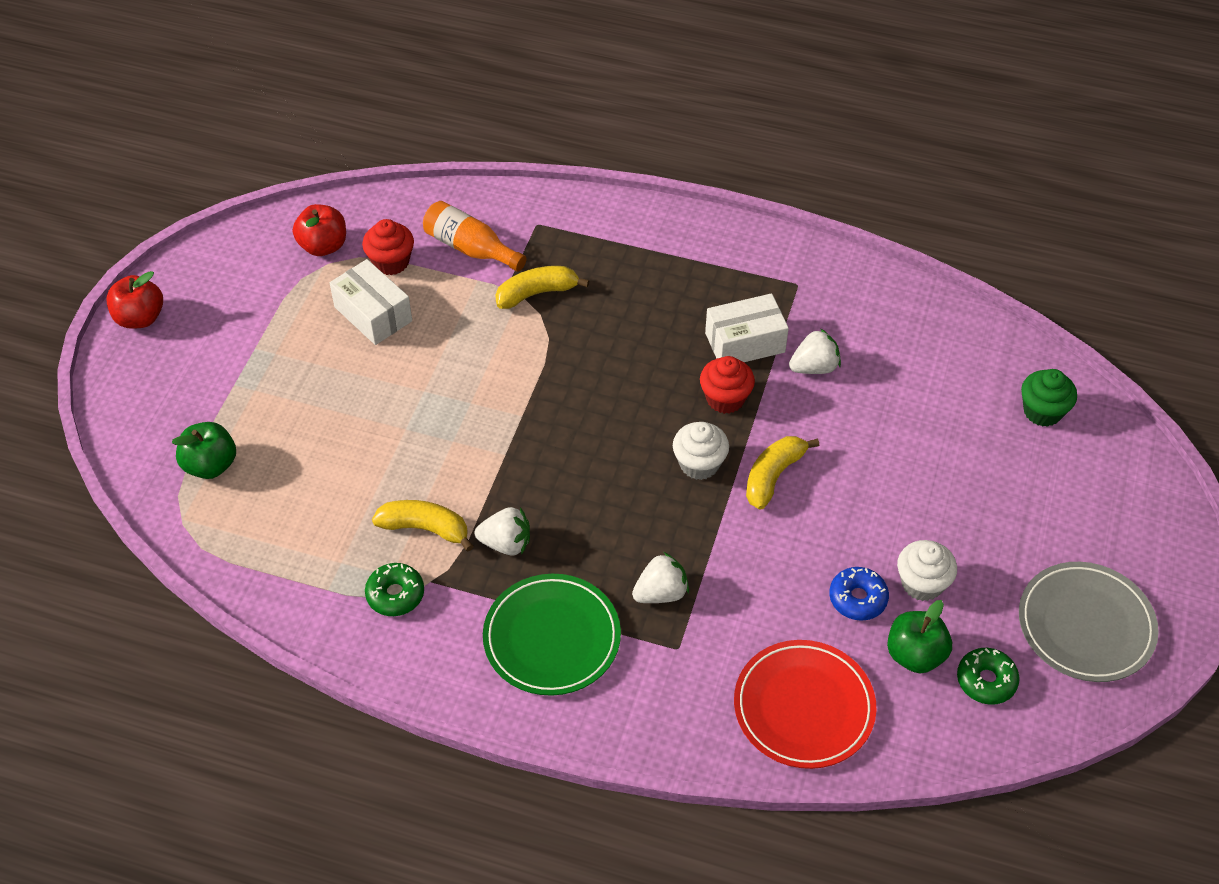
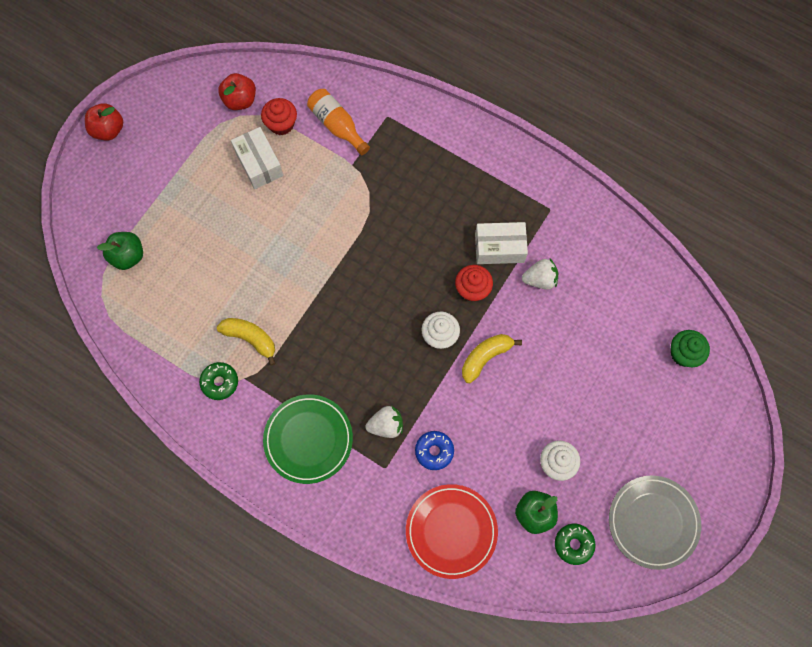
camera: 15 degrees right, 20 degrees up
(506, 543) = (298, 363): white strawberry -> none
(536, 293) = (371, 173): yellow banana -> none
(857, 598) = (511, 463): blue donut -> blue donut (434, 451)

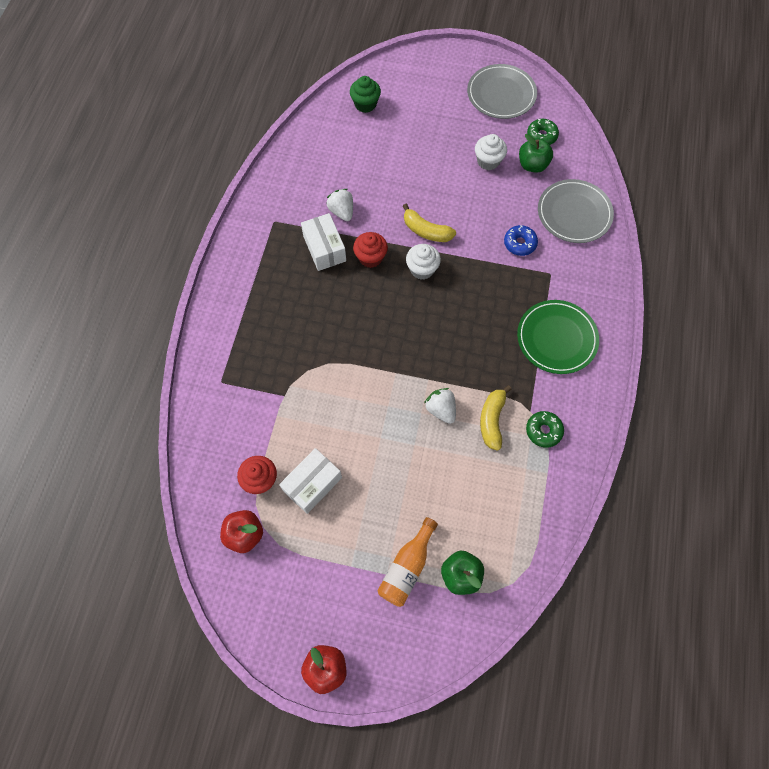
camera: 110 degrees left, 5 degrees down
(337, 126) = (245, 424): orange bottle -> orange bottle (407, 567)
(386, 425) = (516, 284): white strawberry -> white strawberry (441, 409)
(451, 531) = (574, 213): red plate -> grey plate

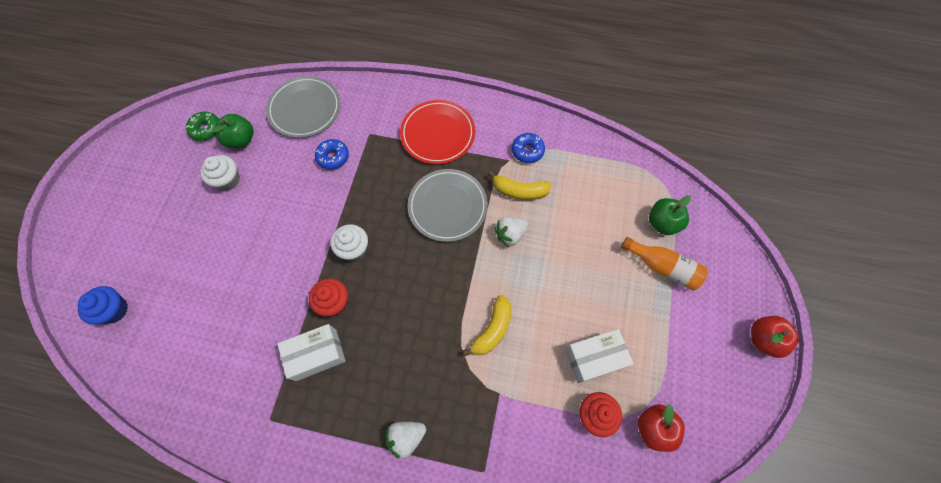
camera: 90 degrees left, 0 degrees up
(312, 484) = (594, 358): white box -> white box turned 60 degrees counterclockwise
(342, 211) = (268, 335): white strawberry -> white strawberry (406, 437)
(365, 104) = (114, 310): green cupcake -> blue cupcake
(426, 231) = (307, 243): yellow banana -> yellow banana (492, 329)
(501, 94) = (141, 163): grey plate -> grey plate (447, 206)
(543, 431) = (527, 151): green donut -> blue donut
(556, 338) = (438, 134): green plate -> red plate

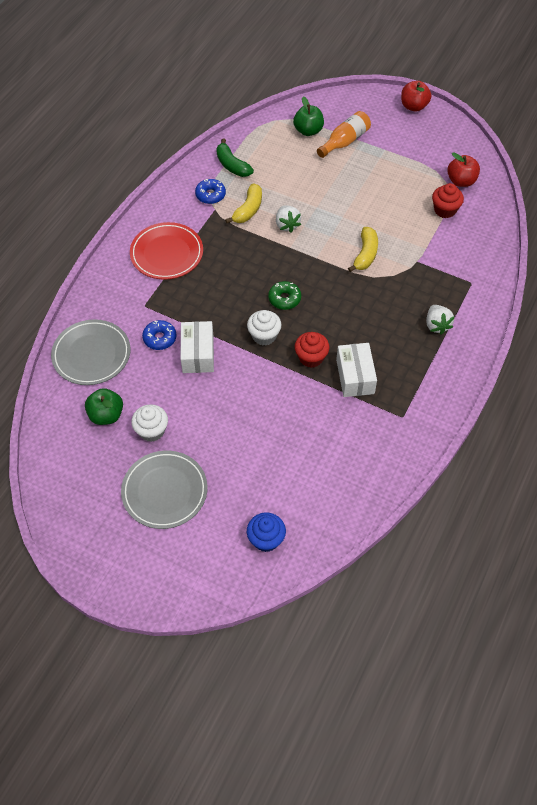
camera: 75 degrees left, 10 degrees down
(206, 129) = (78, 447): green donut -> green donut (284, 299)
(447, 206) = (245, 261): grey plate -> grey plate (164, 491)
(492, 329) = (365, 254): yellow banana -> yellow banana turned 60 degrees clockwise
(577, 160) = (232, 165): none -> green banana
(594, 358) = (404, 199): white box -> white box (198, 354)

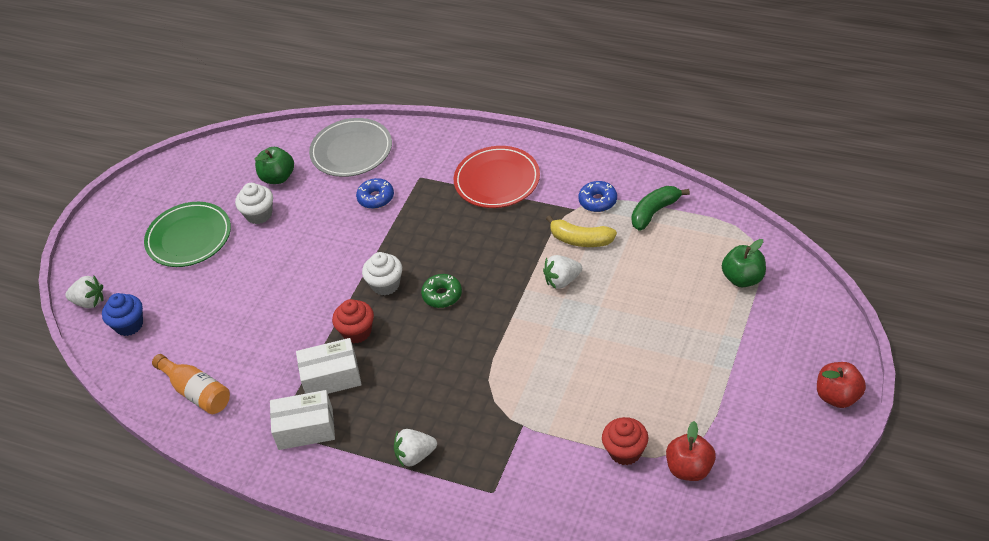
camera: 90 degrees right, 10 degrees down
(164, 491) = (189, 237): grey plate -> green plate
(198, 354) = (357, 232): white box -> white box (305, 429)
(228, 579) = (89, 302): none -> white strawberry
(345, 141) = (733, 321): orange bottle -> orange bottle (196, 392)
(365, 254) = (526, 367): yellow banana -> none

